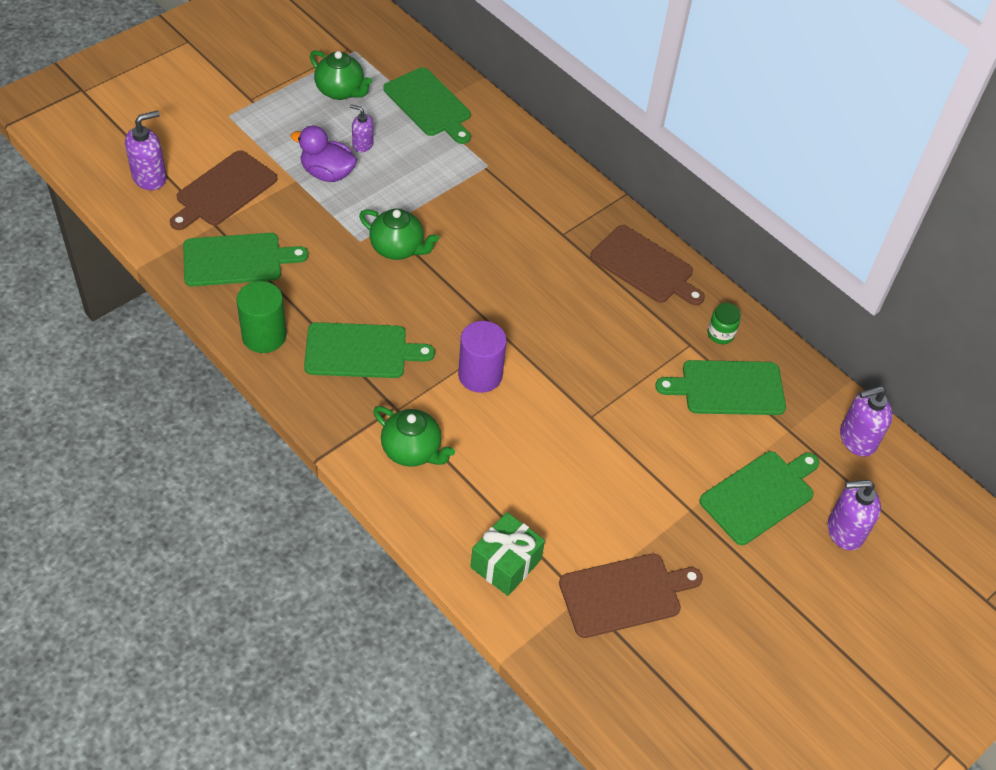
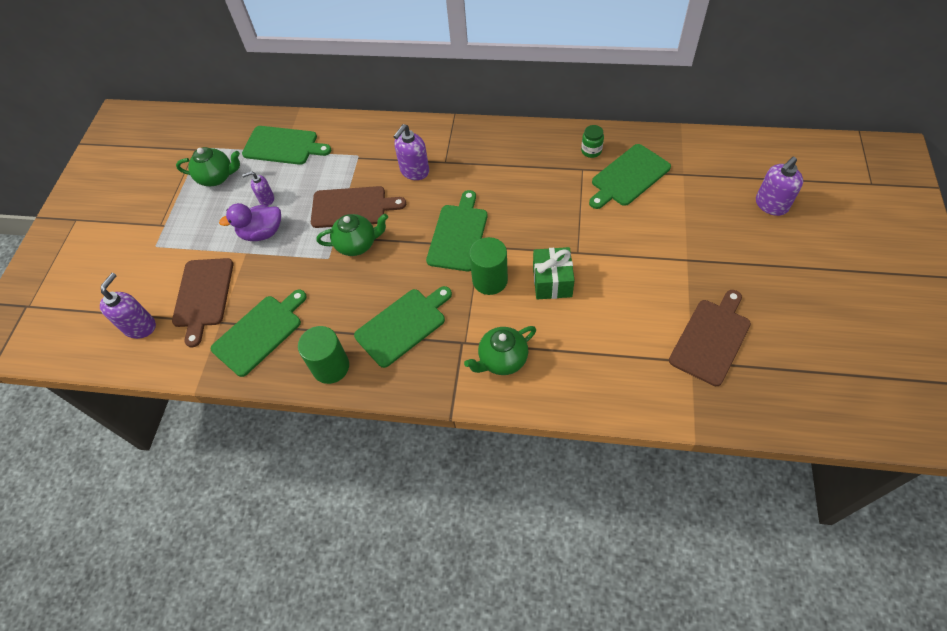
camera: 30 degrees left, 5 degrees up
(412, 451) = (502, 360): green teapot -> green teapot turned 150 degrees clockwise
(480, 375) = (490, 280): purple cylinder -> green cylinder
(505, 563) = (630, 380): green gift -> green gift (552, 281)
(645, 267) = (510, 145): brown cutting board -> brown cutting board (352, 207)
(760, 495) = (711, 221): green cutting board -> green cutting board (458, 234)
(857, 439) = (720, 152): purple soap dispenser -> purple soap dispenser (414, 171)

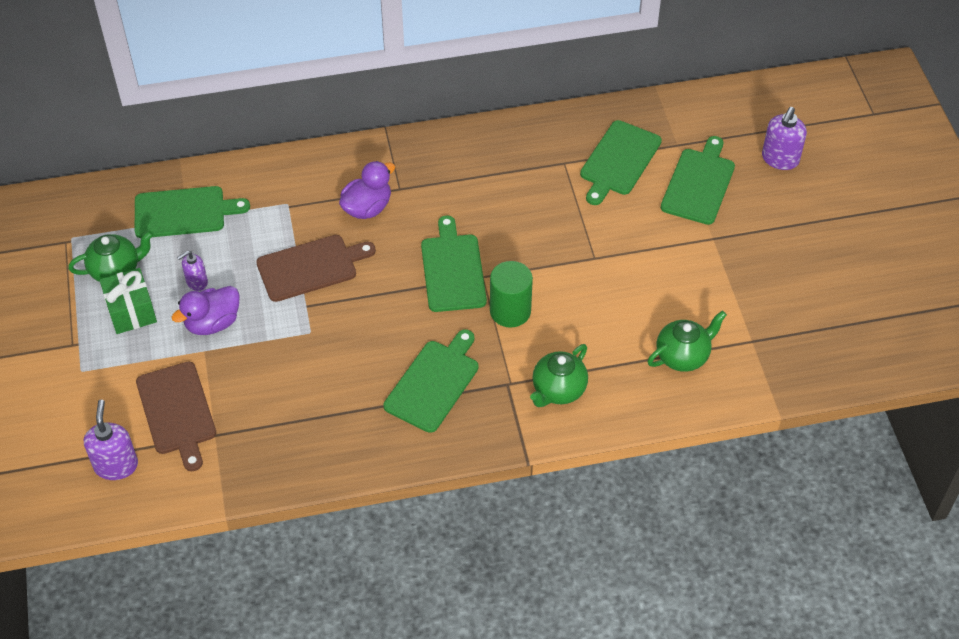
camera: 25 degrees left, 5 degrees down
(260, 333) = (270, 434): green cutting board -> green cutting board (699, 184)
(331, 367) = (372, 447): green cylinder -> none
(357, 244) = (338, 308): green teapot -> green teapot (683, 356)
(414, 171) = (367, 208): purple soap dispenser -> purple duck
(552, 281) = (579, 296): green gift -> green gift (131, 311)
(591, 151) = (566, 139): green jar -> none
(711, 339) = (764, 313): brown cutting board -> none

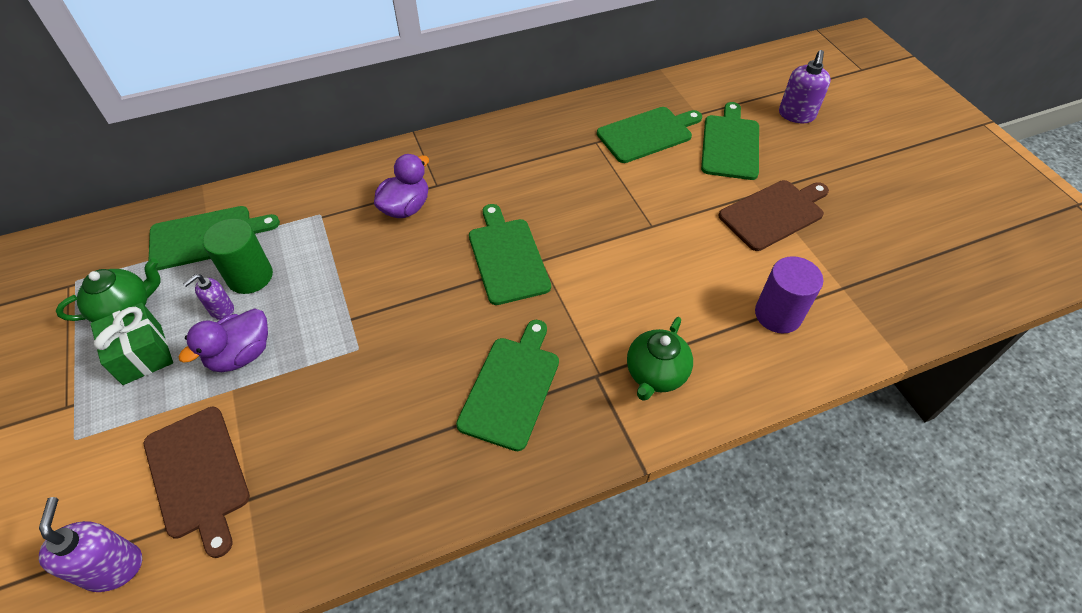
camera: 10 degrees left, 0 degrees up
(311, 267) = (351, 276): brown cutting board -> brown cutting board (774, 213)
(510, 311) = (579, 292): green cylinder -> green cylinder (250, 276)
(618, 161) = (647, 134): green cutting board -> green cutting board turned 135 degrees counterclockwise
(683, 356) = (778, 314): green teapot -> purple cylinder

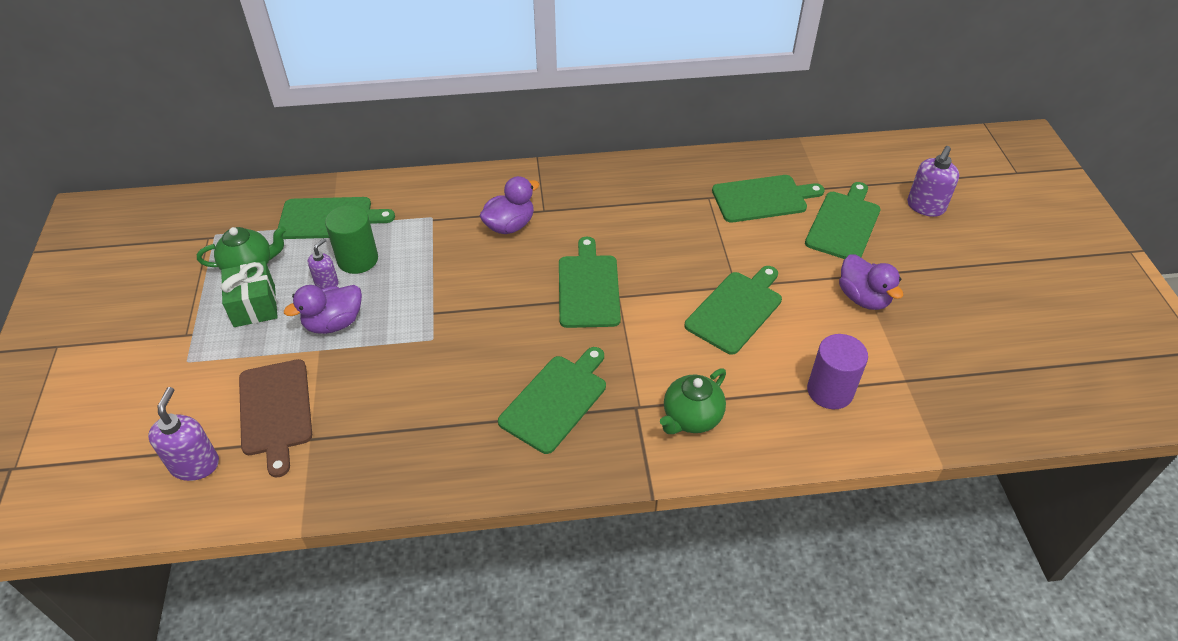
camera: 15 degrees right, 5 degrees down
(221, 310) = (327, 283): purple soap dispenser -> purple soap dispenser turned 150 degrees clockwise
(660, 250) = (736, 310): none -> green cutting board
(774, 213) = (863, 298): brown cutting board -> purple duck

